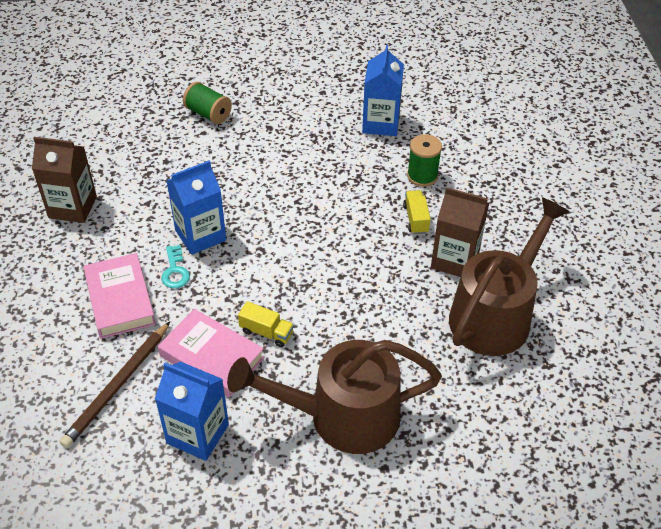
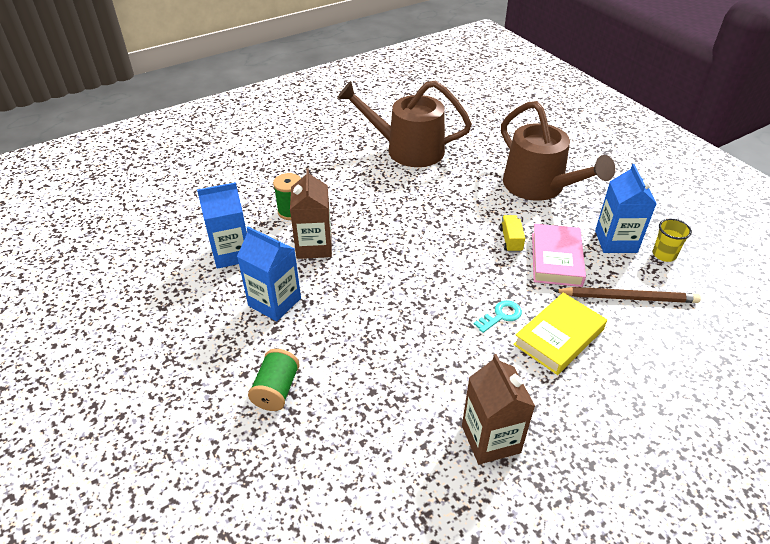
camera: 115 degrees left, 5 degrees down
(120, 299) = (559, 337): pink book -> yellow book
(144, 469) = (664, 254): none -> yellow cup
(200, 235) = (450, 317): blue carton -> blue carton (274, 302)
(416, 219) = (343, 202): yellow truck -> none
(455, 260) = (372, 175): brown carton -> brown carton (314, 246)

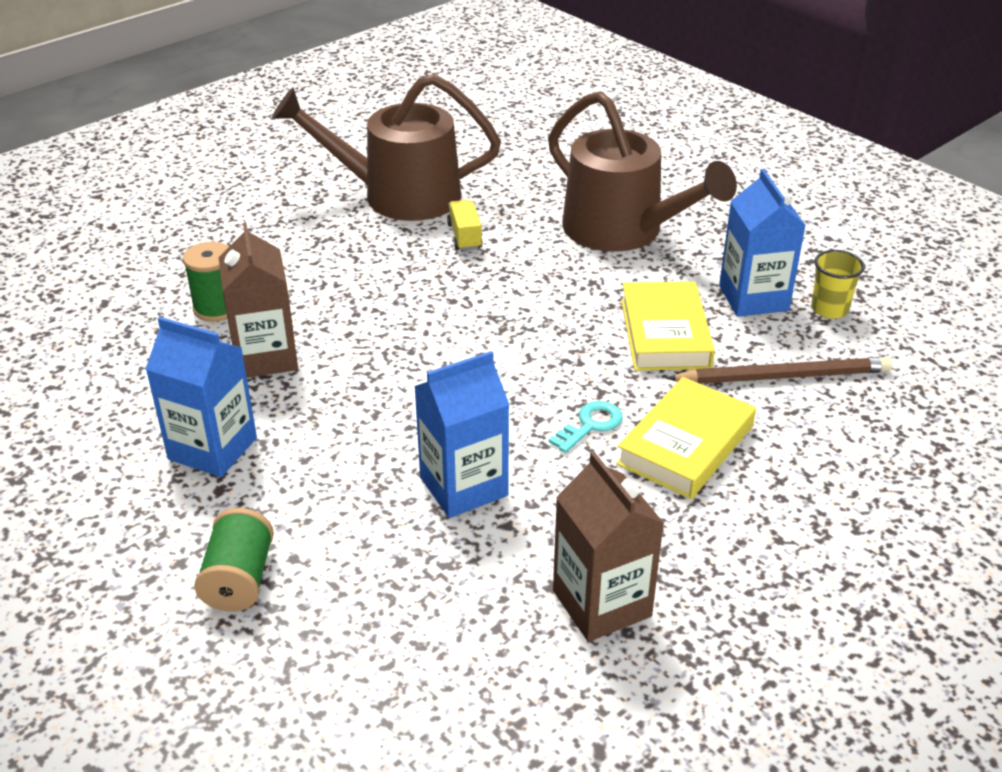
camera: 10 degrees left, 5 degrees down
(232, 253) = (124, 383): blue carton -> blue carton (463, 486)
(510, 240) = (589, 313): yellow truck -> yellow truck (464, 236)
(556, 259) = (665, 333): pink book -> yellow book

